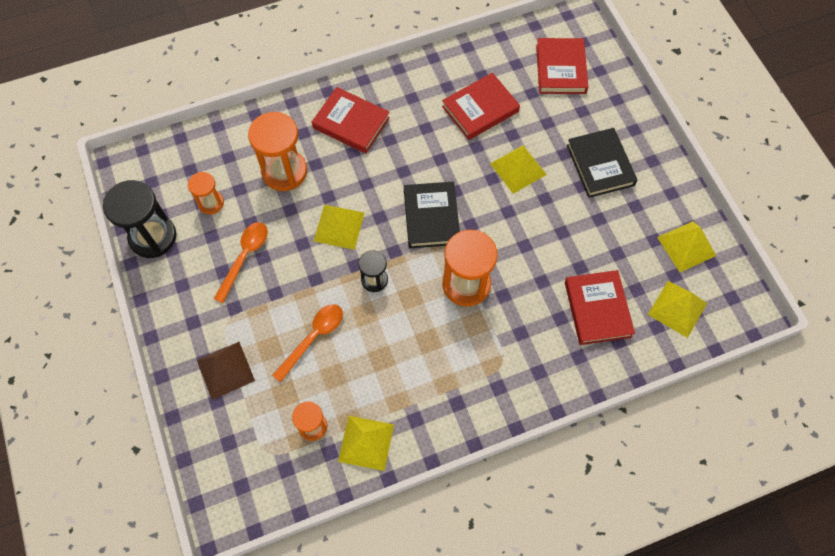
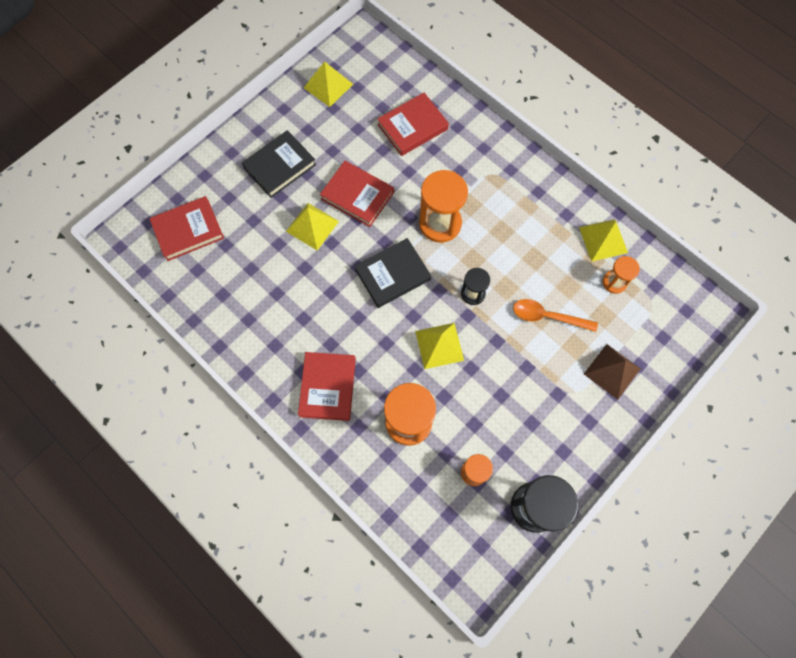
camera: 115 degrees left, 5 degrees up
(244, 257) = (509, 410): orange spoon -> none
(480, 109) = (262, 280): red book -> red book (357, 196)
(677, 308) = (384, 77): yellow pyramid -> none

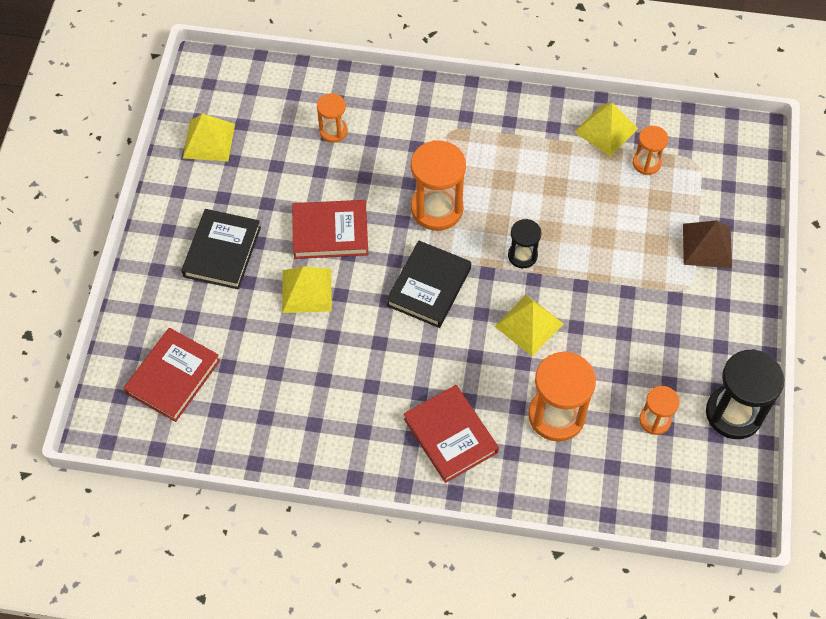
camera: 35 degrees left, 10 degrees down
(412, 127) = (333, 131): red book -> orange hourglass
(548, 316) = (610, 233): orange spoon -> none

